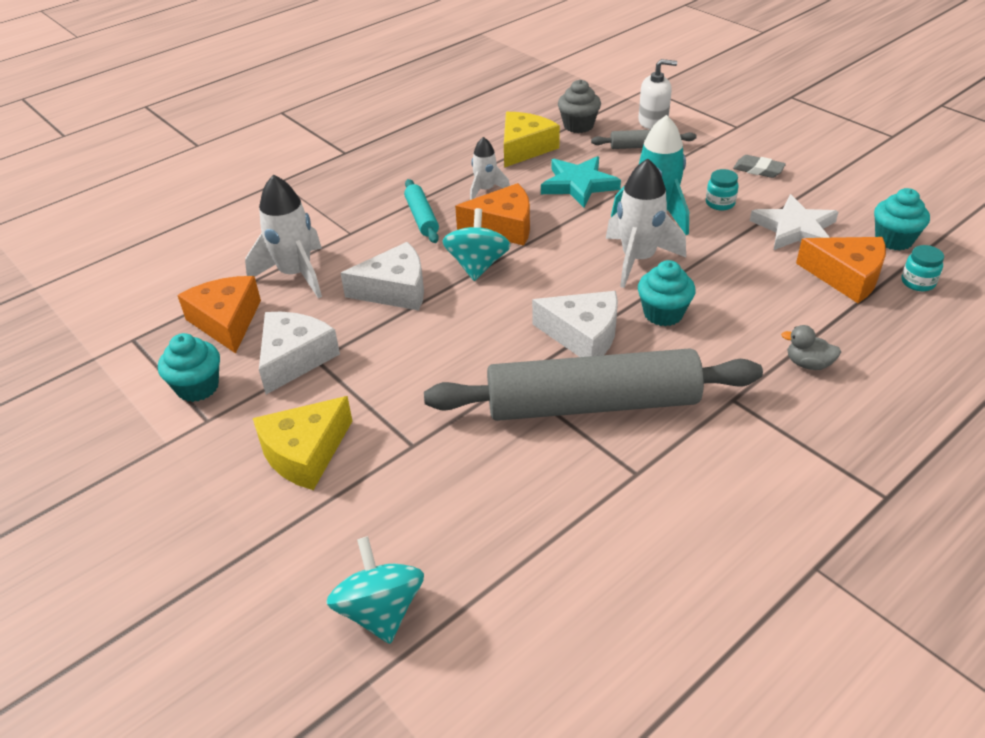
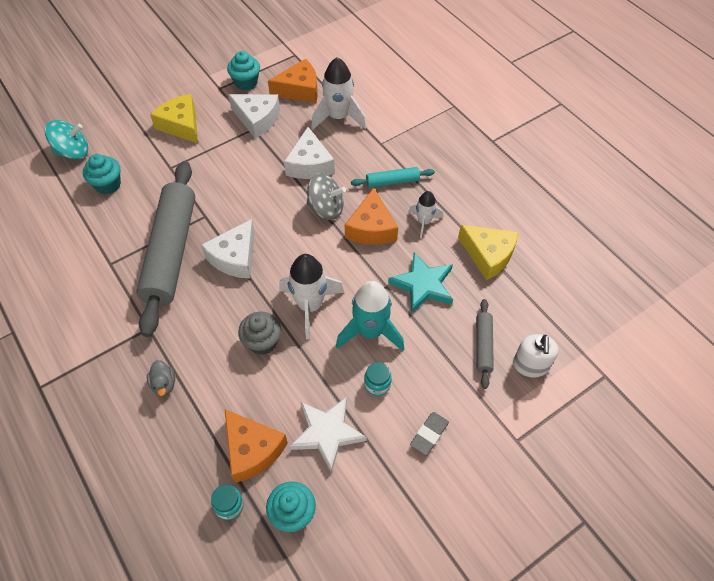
camera: 95 degrees right, 15 degrees up
(477, 265) = (326, 209): turquoise spinning top -> grey spinning top
(578, 126) = (526, 301): grey cupcake -> grey cupcake (262, 342)
(663, 313) = (243, 308): turquoise cupcake -> turquoise cupcake (108, 184)
(808, 364) = (164, 384): grey duck -> grey duck turned 135 degrees clockwise
(846, 276) = (252, 450): orange cheese -> orange cheese turned 75 degrees counterclockwise

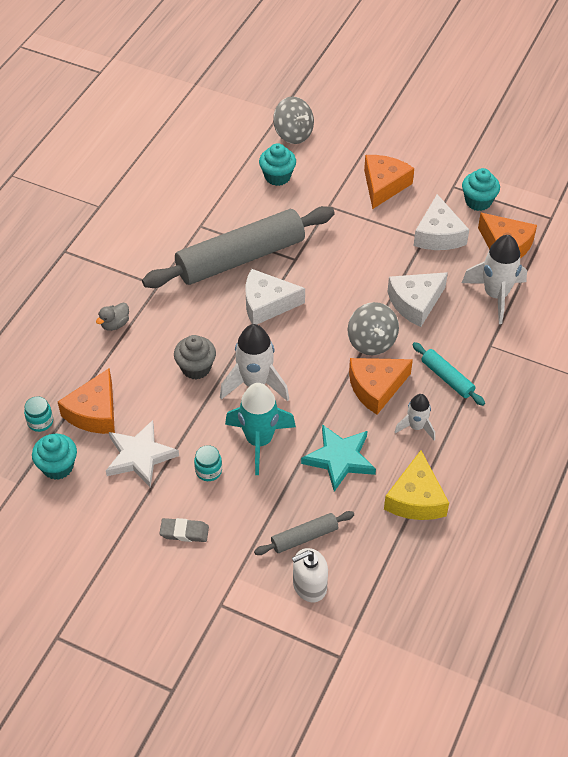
camera: 60 degrees right, 5 degrees down
(73, 152) = (293, 134): turquoise spinning top -> grey spinning top
(181, 125) = (384, 185): yellow cheese -> orange cheese

